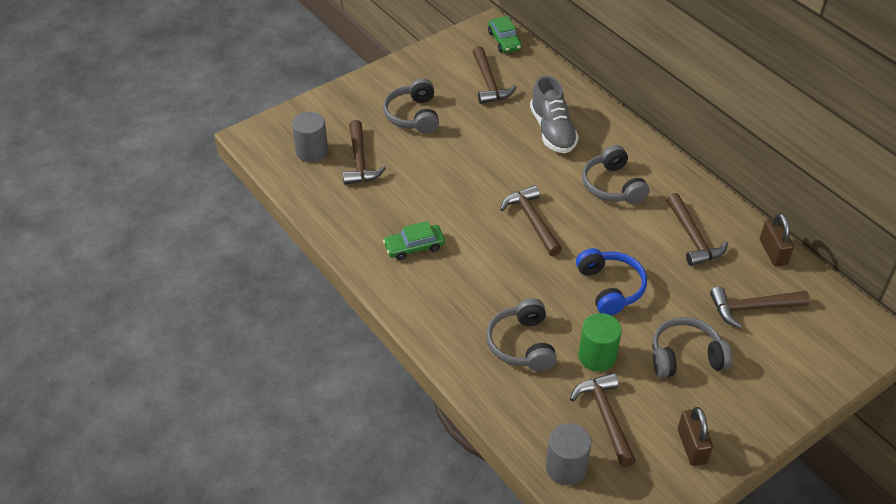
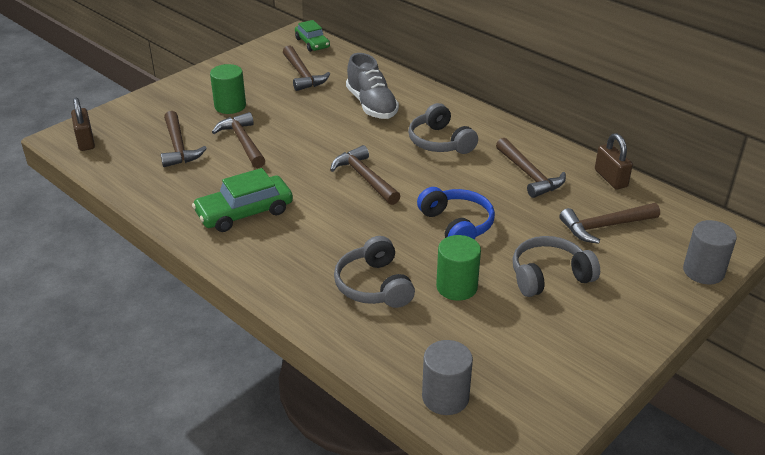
camera: 10 degrees left, 10 degrees down
(312, 152) = (127, 144): grey cylinder -> grey cylinder (703, 271)
(413, 115) = (230, 106): grey headphones -> green cylinder
(414, 246) = (244, 212): green car -> green car, size x1.50
(605, 417) = (478, 342): brown hammer -> brown hammer (243, 142)
(692, 446) = (578, 358): brown padlock -> brown padlock (85, 141)

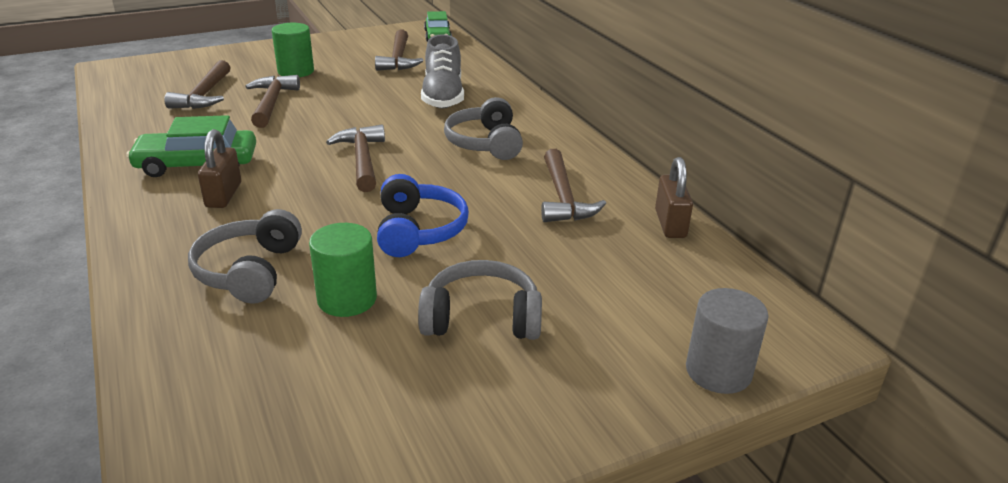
camera: 20 degrees right, 5 degrees down
(85, 141) = (127, 74): brown padlock -> brown padlock (224, 195)
(445, 397) = (186, 435): grey cylinder -> none
(604, 226) = (613, 277): brown hammer -> none

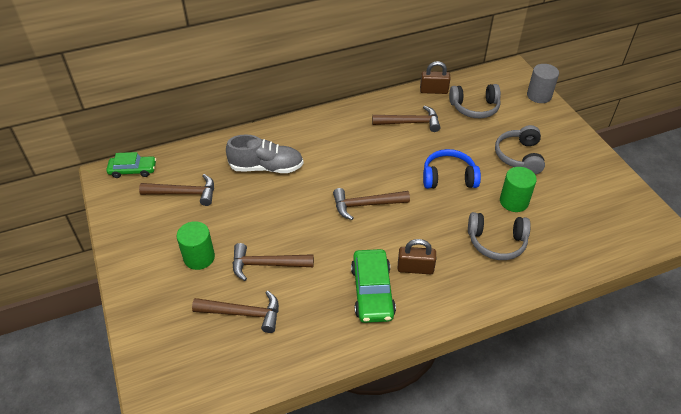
camera: 85 degrees left, 15 degrees up
(485, 143) = (343, 149): grey headphones -> grey headphones (474, 108)

